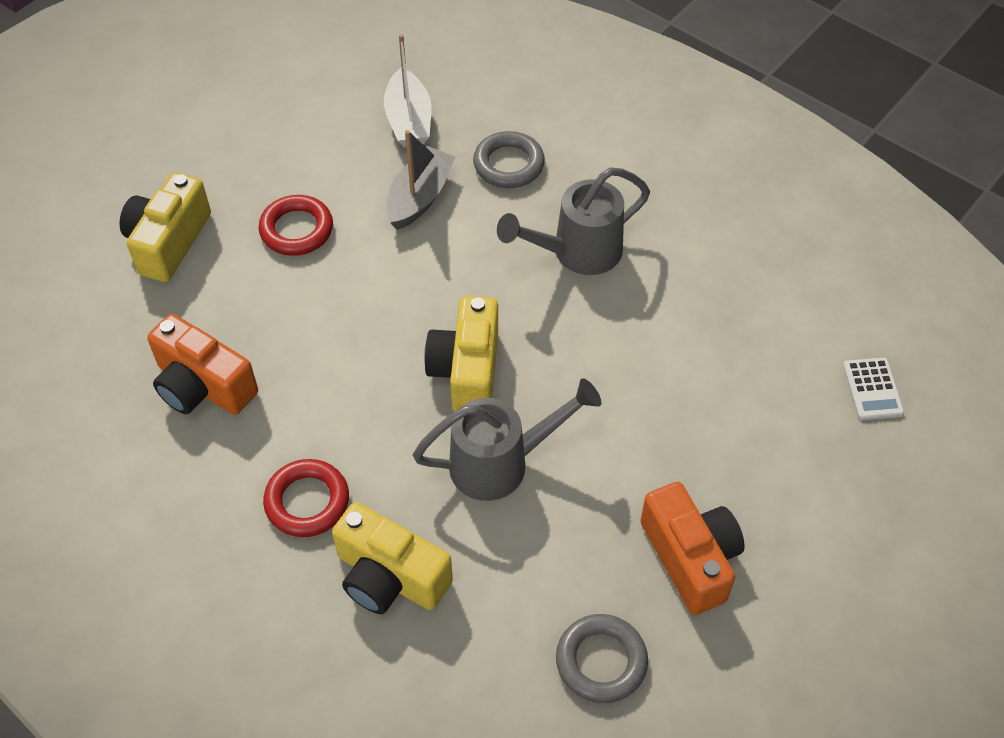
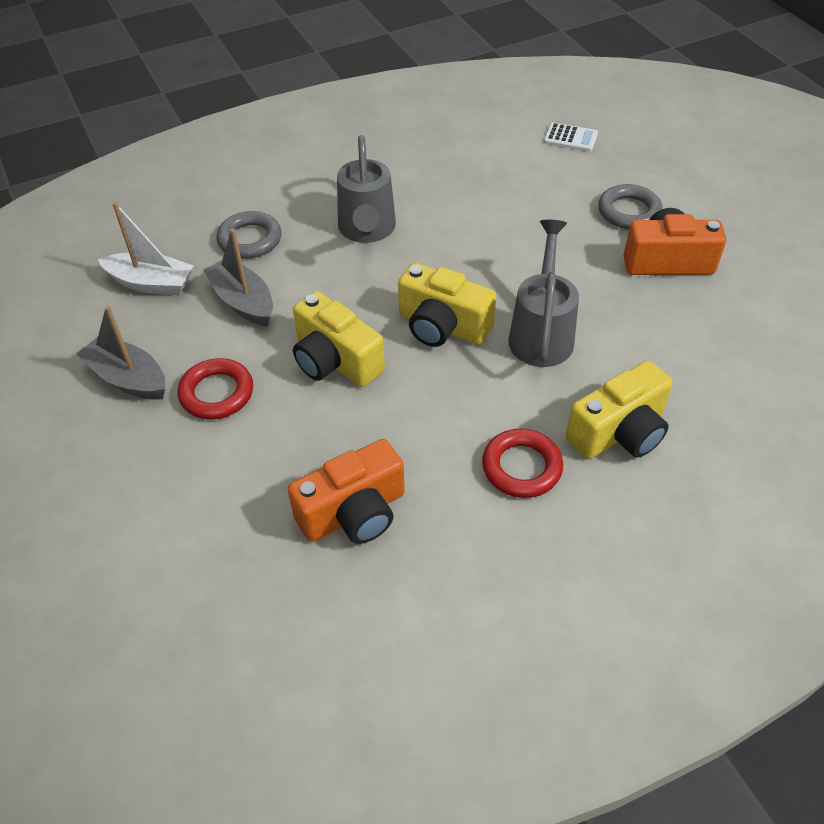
camera: 65 degrees left, 5 degrees down
(168, 242) = (157, 497): yellow camera -> yellow camera (335, 361)
(286, 161) = (128, 378): none -> grey boat
(601, 661) = (735, 332): grey ring -> grey ring (629, 212)

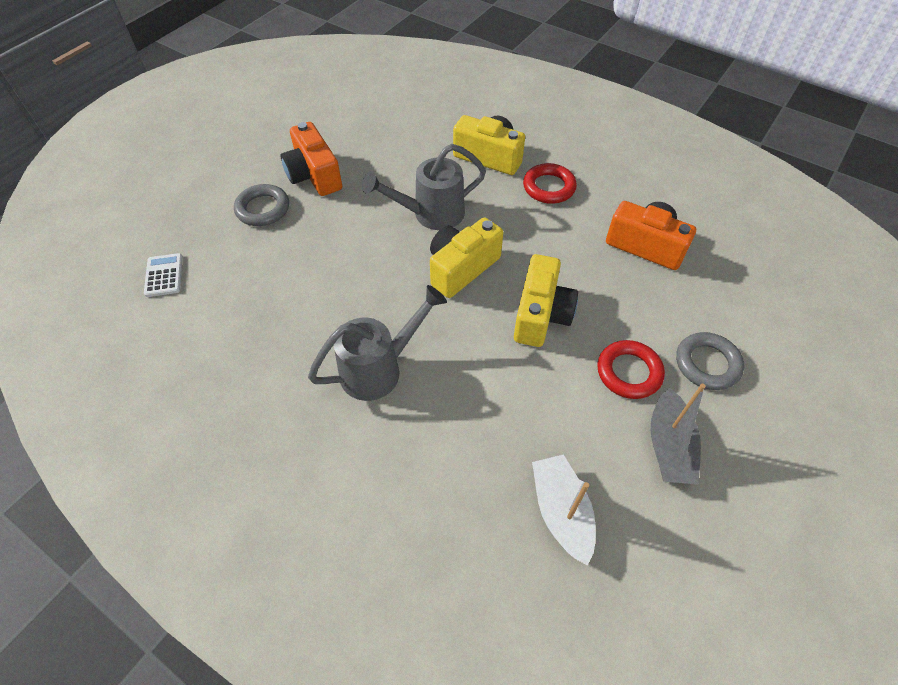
camera: 120 degrees left, 5 degrees up
(243, 302) = (528, 414): grey boat -> none
(250, 239) = (447, 461): grey ring -> grey ring (707, 364)
(442, 326) = (461, 268): yellow camera -> yellow camera turned 135 degrees counterclockwise

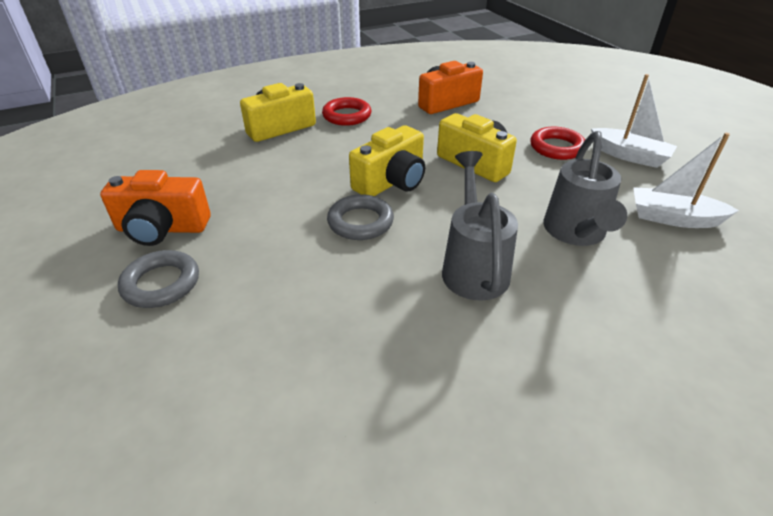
camera: 60 degrees left, 15 degrees down
(164, 275) = (161, 421): white calculator -> none
(431, 214) = (310, 176): grey watering can -> grey watering can (575, 233)
(461, 268) = (391, 182): yellow camera -> yellow camera turned 120 degrees counterclockwise
(669, 446) = (629, 156): grey boat -> white boat
(707, 364) = (566, 119): grey ring -> grey ring (360, 222)

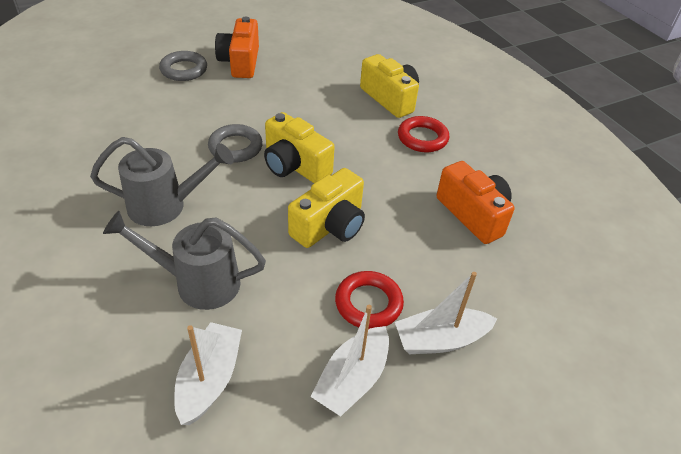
camera: 85 degrees right, 5 degrees up
(575, 123) = (440, 340): none -> white boat

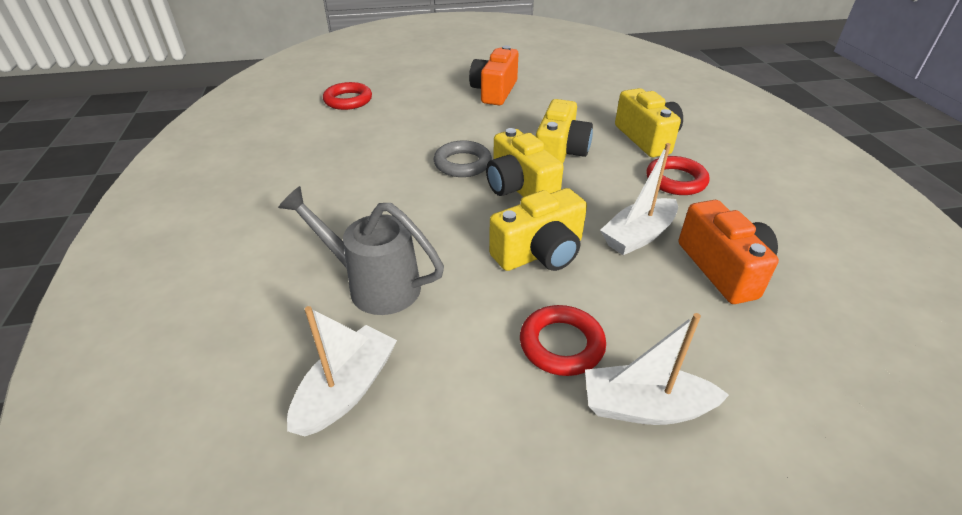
camera: 20 degrees right, 5 degrees down
(95, 89) = (348, 100): none -> red ring
(165, 206) = (371, 207): grey watering can -> none
(184, 70) = (436, 93): grey ring -> none
(320, 124) = (560, 153): none -> yellow camera
(352, 379) = (514, 430): white boat -> white boat (638, 236)

